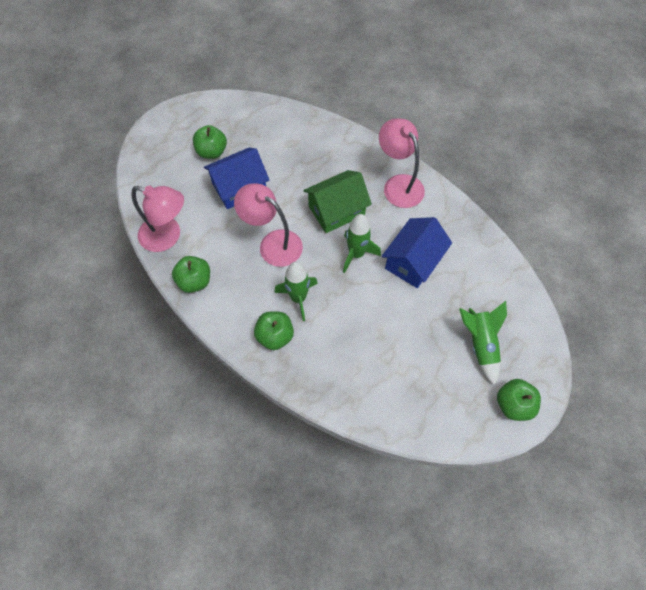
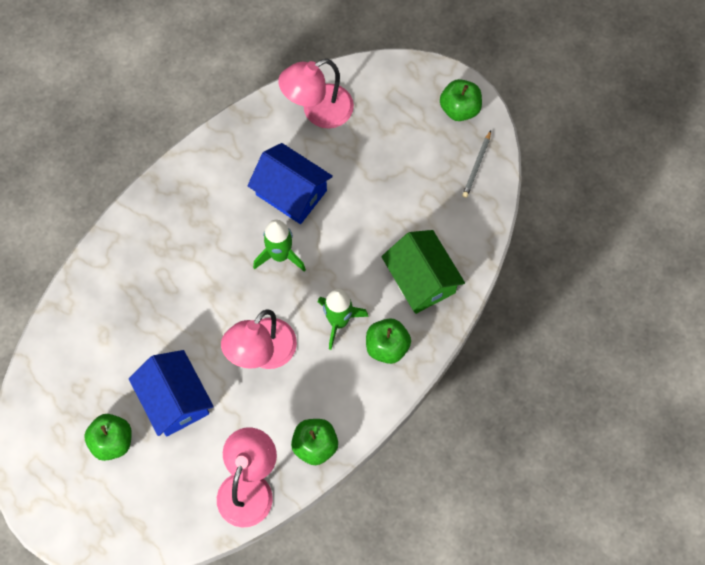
camera: 90 degrees left, 5 degrees up
(336, 210) = (216, 277): green house -> green house (421, 280)
(398, 184) = (180, 202): pink lamp -> pink lamp (318, 111)
(453, 419) = (477, 166): none -> grey pencil
(480, 344) = (394, 132): green rocket -> none

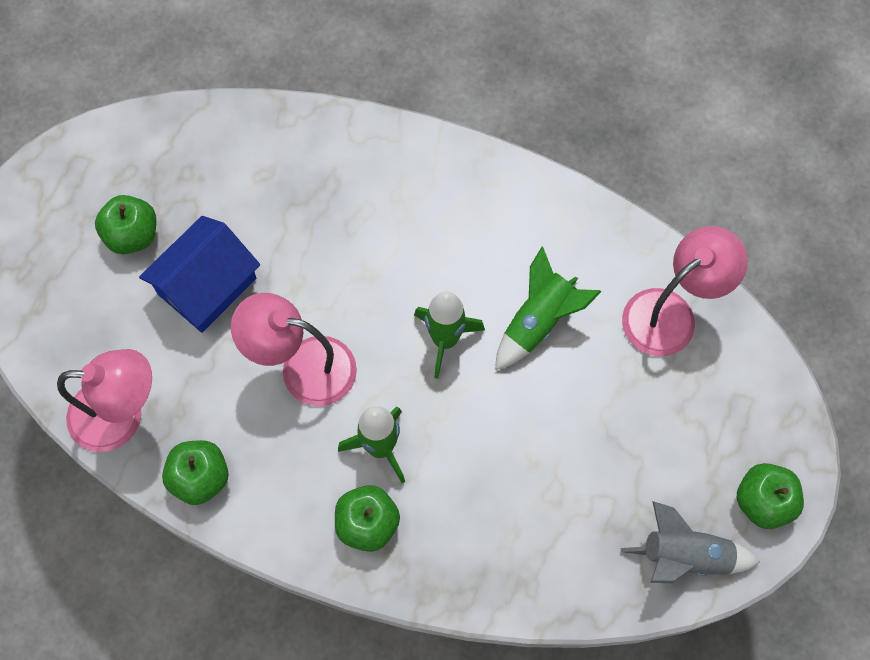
camera: 70 degrees right, 0 degrees up
(291, 192) = (539, 321): blue house -> green rocket
(318, 111) = (671, 313): pink lamp -> pink lamp turned 105 degrees clockwise
(421, 280) = (481, 536): green house -> none
(477, 166) = (684, 556): grey pencil -> grey rocket

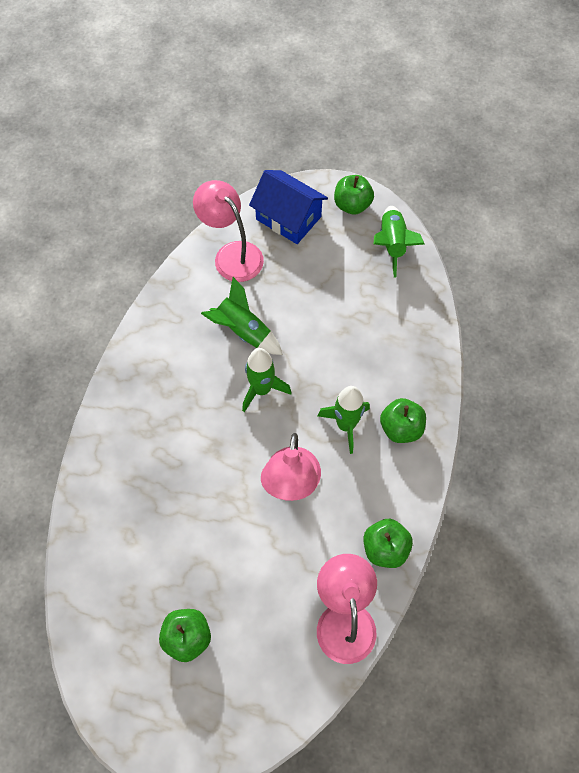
camera: 95 degrees left, 5 degrees down
(207, 286) = (230, 567): blue house -> blue house (288, 218)
(684, 556) = (392, 244): grey rocket -> green rocket

